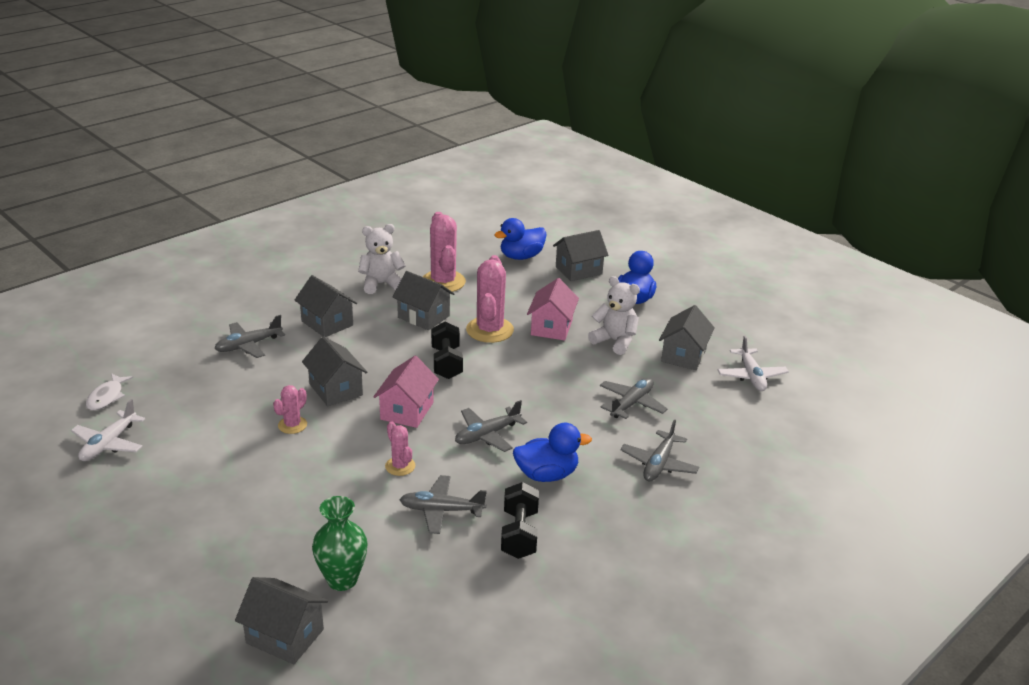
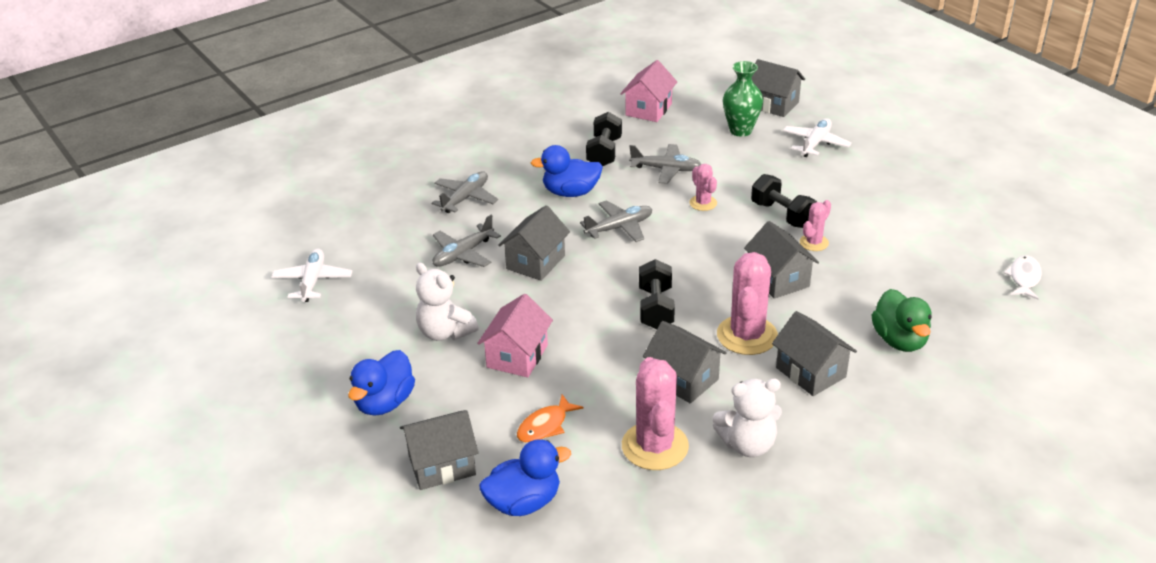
camera: 170 degrees left, 5 degrees up
(109, 444) = (986, 230): white plane -> white plane (815, 143)
(248, 345) = (899, 340): grey plane -> green duck
(316, 455) = (782, 215): none -> black dumbbell
(407, 411) = (699, 254): pink house -> pink house (648, 109)
(489, 330) = (598, 354): pink cactus -> pink cactus (747, 335)
(518, 290) = (545, 426): none -> orange fish
(683, 355) = (372, 310): grey house -> grey house (535, 262)

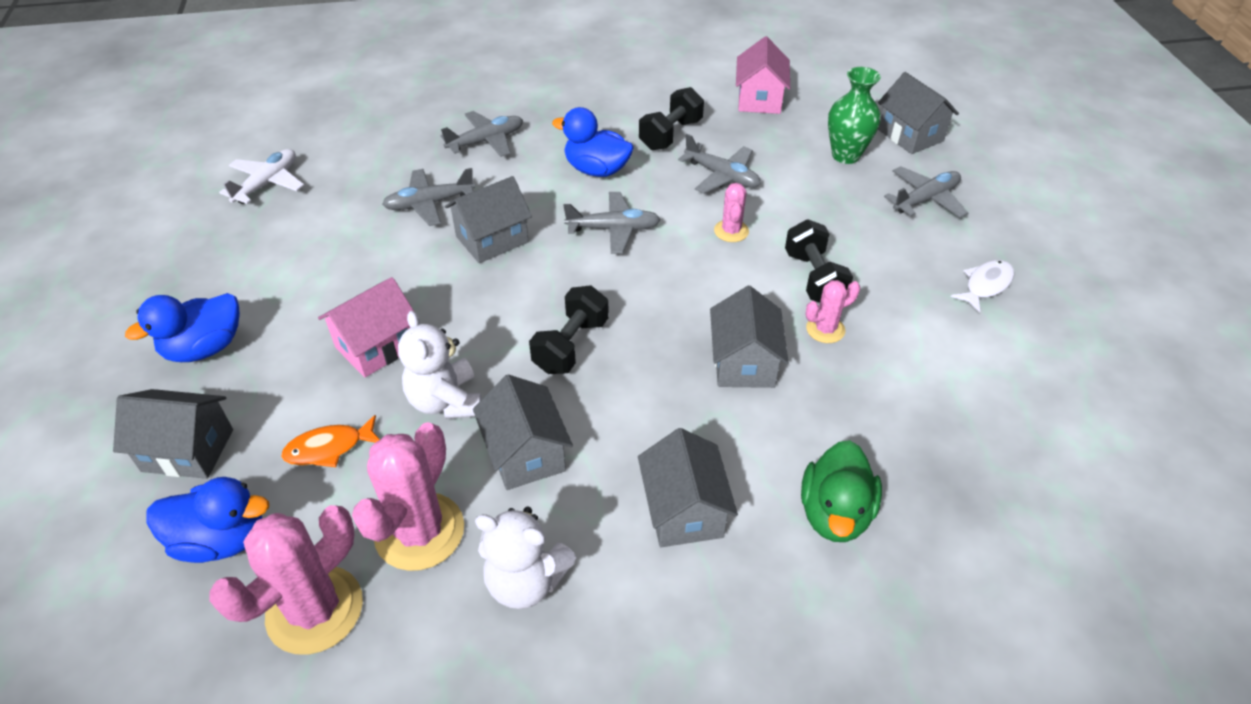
camera: 25 degrees right, 10 degrees up
(445, 332) = (333, 288): white teddy bear -> white teddy bear (446, 401)
(648, 109) = (759, 99): pink house -> pink house turned 45 degrees counterclockwise
(747, 335) = (646, 424): pink cactus -> pink cactus (315, 610)
(815, 143) = (925, 199): white plane -> grey plane
(1024, 278) = (1081, 489): white fish -> white fish (985, 285)

